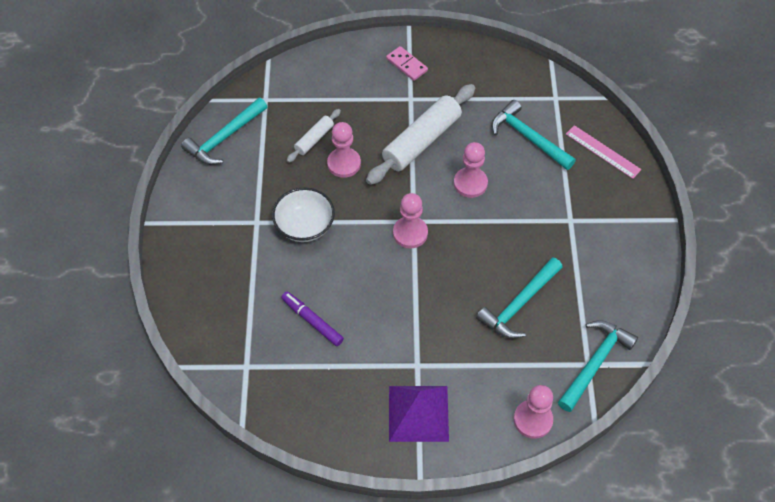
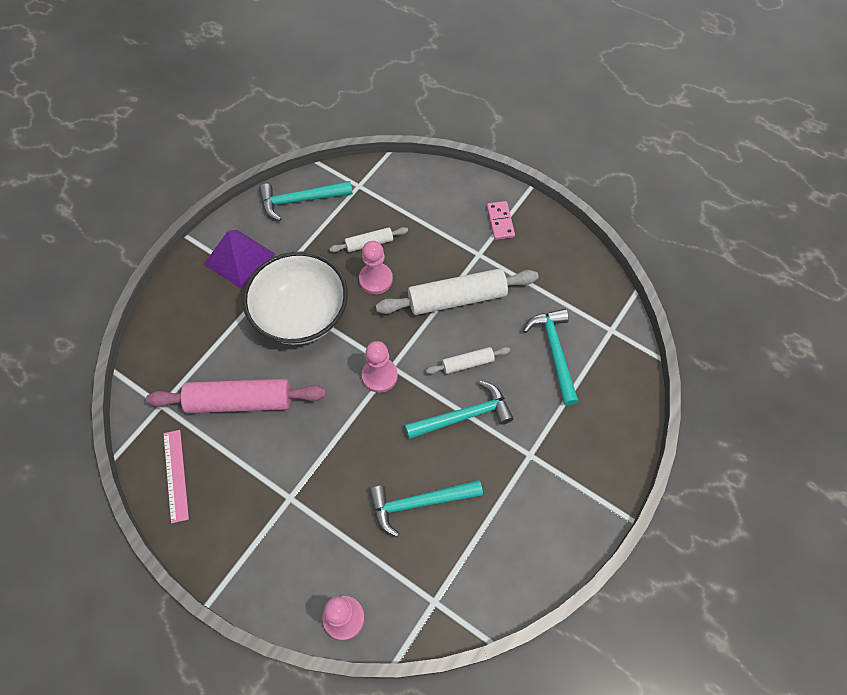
camera: 35 degrees right, 5 degrees up
(305, 226) = (301, 314): white bowl -> white bowl, size x1.65
(312, 321) = (240, 401): purple marker -> pink rolling pin
(418, 413) = (256, 541): purple pyramid -> purple pyramid (239, 258)
(470, 183) = (467, 363): pink pawn -> white rolling pin
(595, 363) = (441, 605): turquoise hammer -> turquoise hammer (464, 416)
(603, 151) = (614, 408): pink ruler -> pink ruler (176, 475)

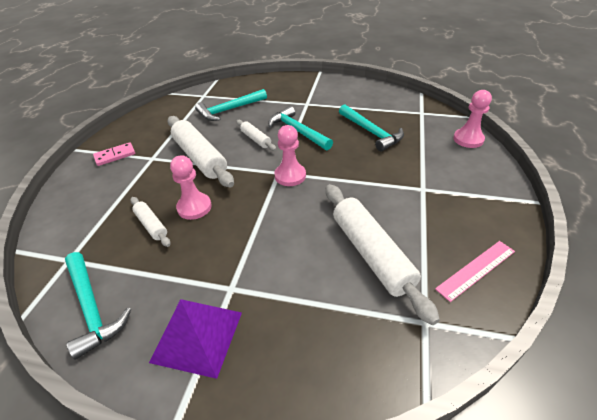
camera: 110 degrees left, 20 degrees down
(240, 401) = (371, 254): pink rolling pin -> white rolling pin
(301, 314) = (253, 245): white bowl -> none

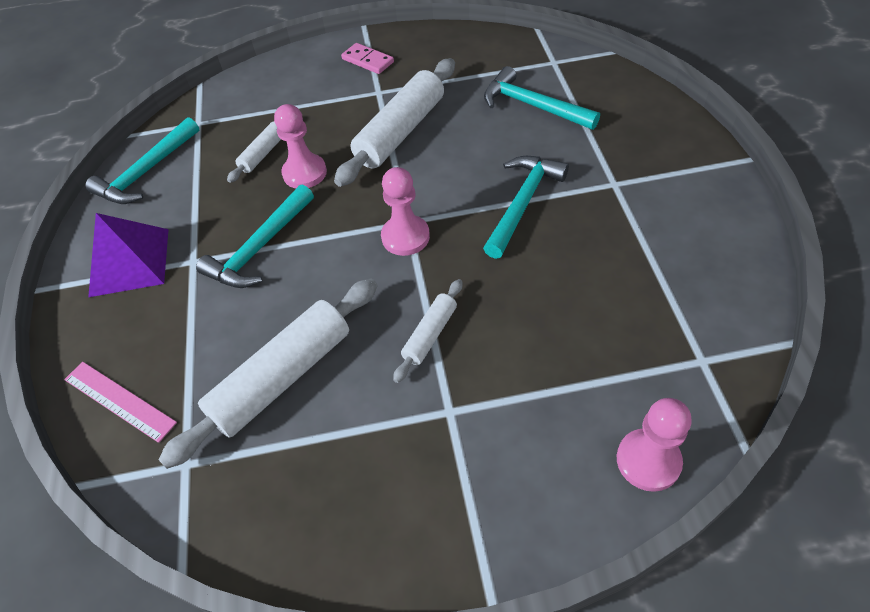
camera: 70 degrees right, 10 degrees up
(255, 139) = (473, 166): white rolling pin -> white rolling pin (430, 334)
(371, 132) = (577, 298): turquoise hammer -> turquoise hammer (259, 248)
(476, 269) = (289, 515): pink ruler -> pink ruler (119, 400)

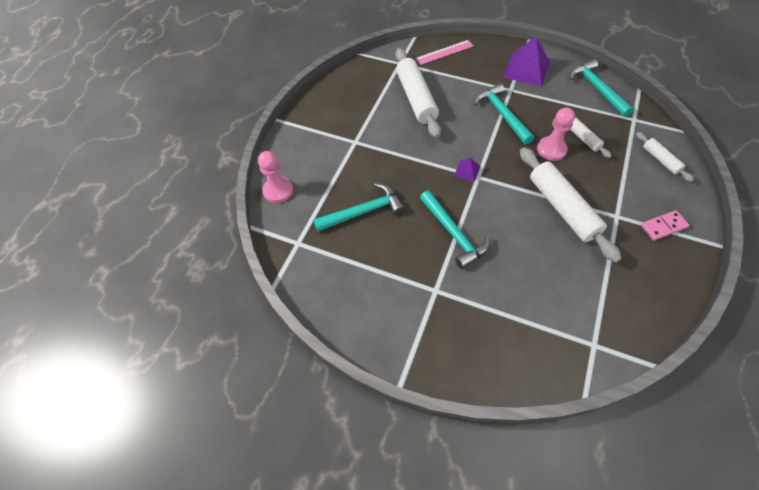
camera: 120 degrees right, 5 degrees up
(405, 237) = (467, 171): pink pawn -> purple pyramid
(430, 334) = (398, 152): white rolling pin -> white rolling pin (660, 160)
(532, 105) = (545, 295): turquoise hammer -> turquoise hammer (364, 212)

